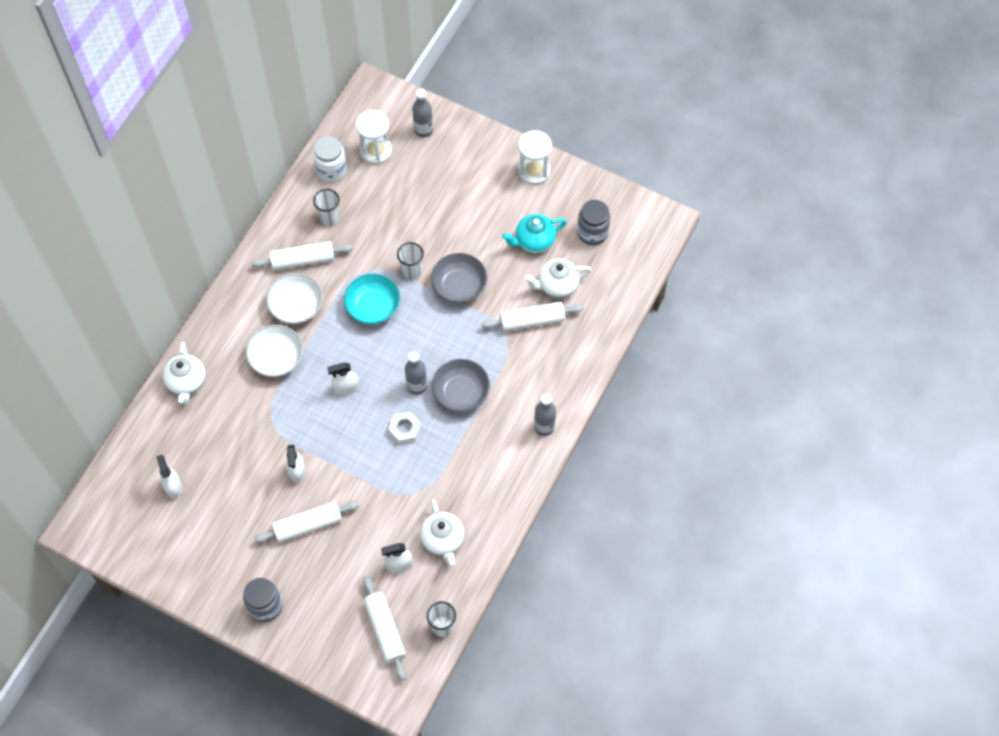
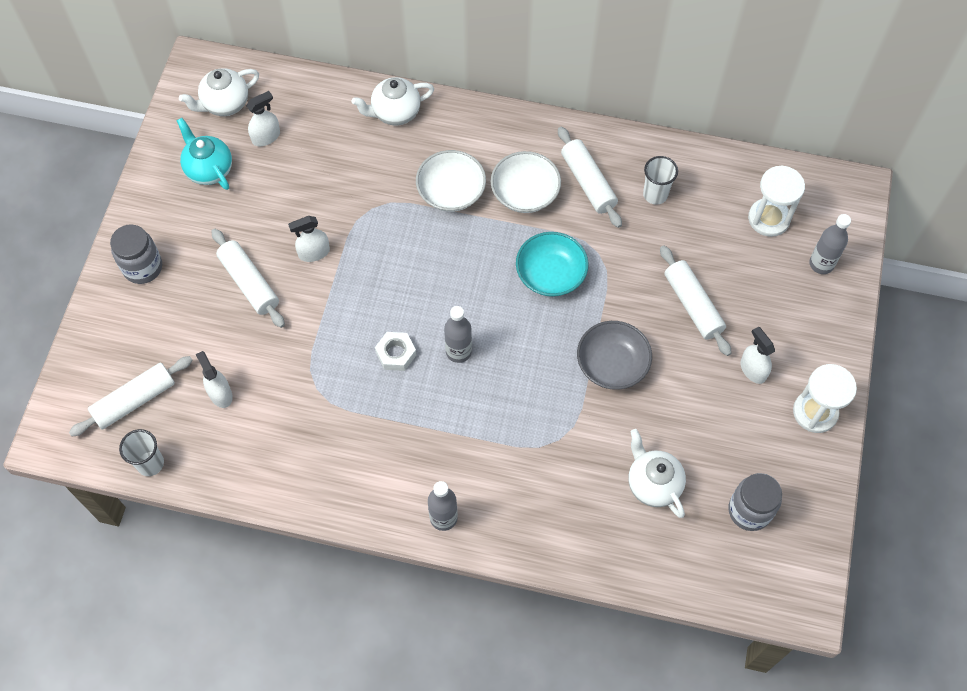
camera: 75 degrees right, 0 degrees up
(331, 170) = (722, 178): white jar -> none
(346, 387) = (434, 274): white spray bottle -> white spray bottle (753, 370)
(412, 271) = (614, 304): white cup -> none
(443, 540) = (261, 435): white teapot -> white teapot (225, 104)
(461, 392) = (463, 405): grey bowl -> none
(532, 320) = (591, 465): white rolling pin -> white rolling pin (693, 305)
(534, 241) = (709, 438): turquoise teapot -> turquoise teapot (209, 169)

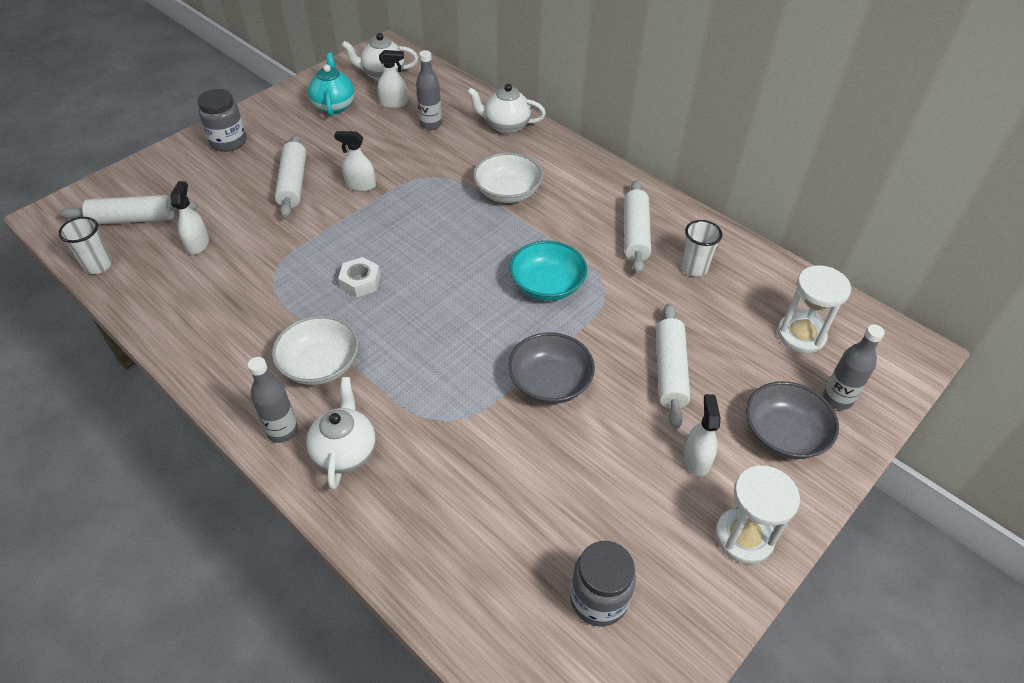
camera: 30 degrees right, 15 degrees down
(458, 351) = (415, 305): grey bottle -> grey bottle (430, 124)
(525, 193) = (571, 218): white bowl -> white bowl (320, 364)
(653, 484) = (510, 512): white teapot -> white teapot (345, 452)
(800, 315) = (783, 434): none -> grey bowl

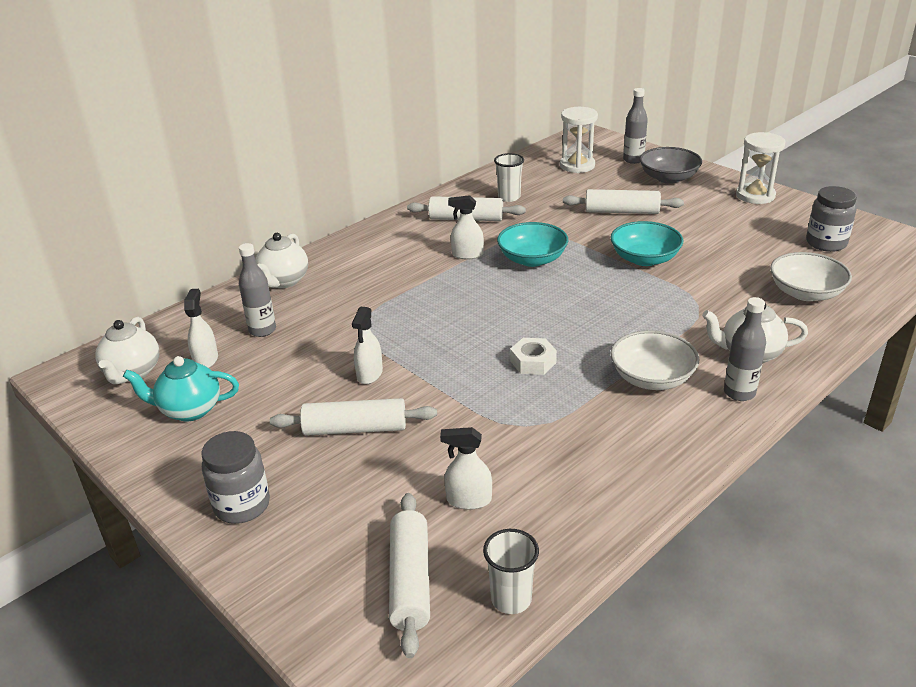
camera: 85 degrees left, 15 degrees down
(507, 192) = (398, 279): white bowl -> white bowl (805, 293)
(550, 382) = (644, 258): grey bowl -> turquoise bowl
(696, 459) = (699, 206): white spray bottle -> white spray bottle (467, 254)

